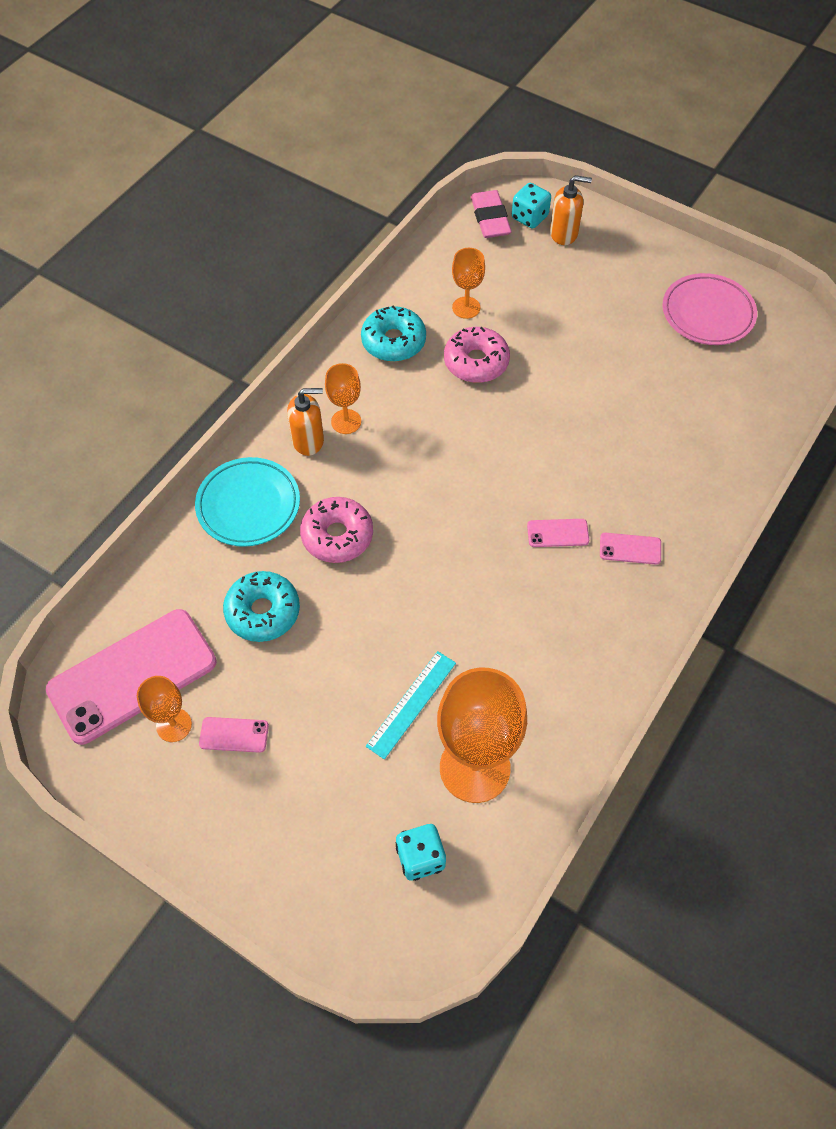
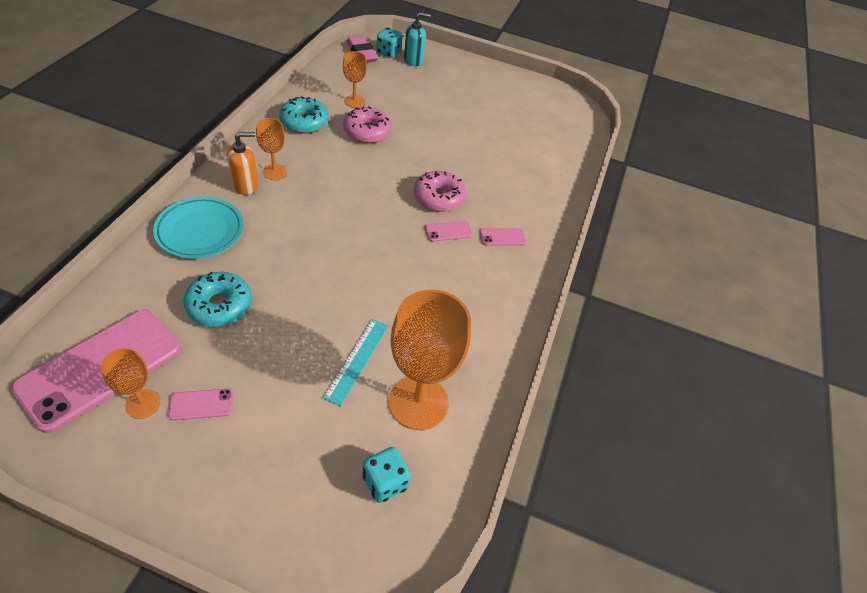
camera: 20 degrees left, 10 degrees down
(337, 536) = (277, 246): pink donut -> pink donut (439, 198)
(564, 233) = (413, 60): orange soap dispenser -> turquoise soap dispenser
(707, 313) = (518, 100): pink plate -> none

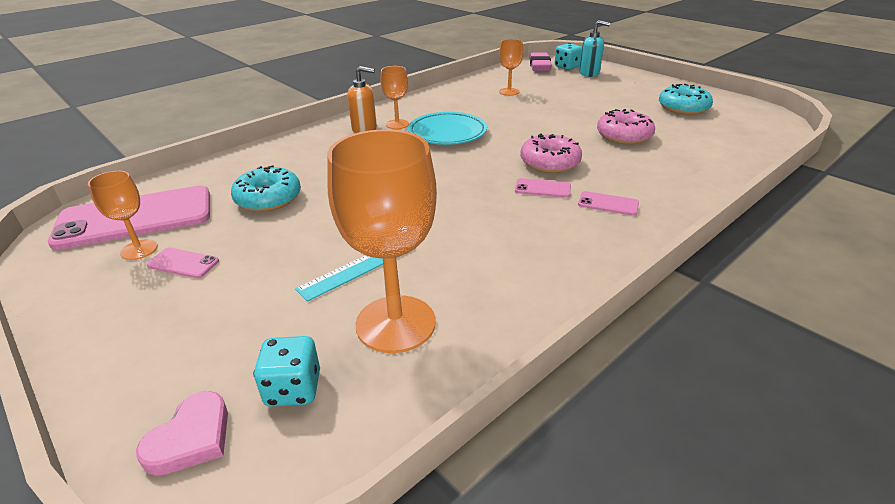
camera: 35 degrees right, 15 degrees down
(200, 231) = (300, 150): turquoise plate -> turquoise plate (447, 133)
(304, 122) = (451, 99): turquoise donut -> turquoise donut (683, 108)
(344, 546) = (191, 438): none -> pink heart
(367, 132) = (506, 111): pink donut -> pink donut (624, 136)

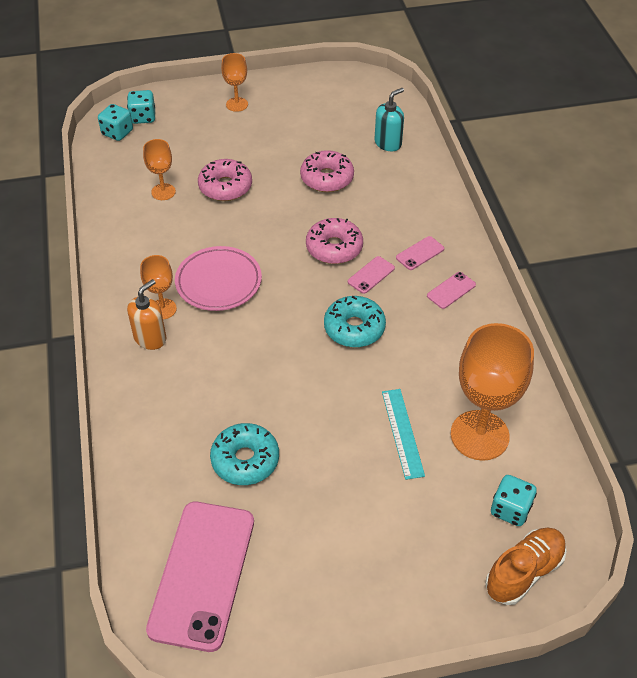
camera: 60 degrees left, 15 degrees up
(139, 250) = (269, 577): orange goblet -> orange goblet (237, 104)
(183, 263) = (316, 546): pink phone -> pink phone (451, 290)
(191, 438) = (524, 572): pink heart -> orange shoe
(447, 133) = (218, 282): turquoise plate -> pink plate
(540, 66) = (117, 133): pink eraser -> turquoise dice
(547, 106) = (225, 187): none -> pink donut
(589, 73) = (176, 113): turquoise soap dispenser -> turquoise soap dispenser (388, 143)
(683, 108) = (309, 112): turquoise donut -> turquoise donut (354, 328)

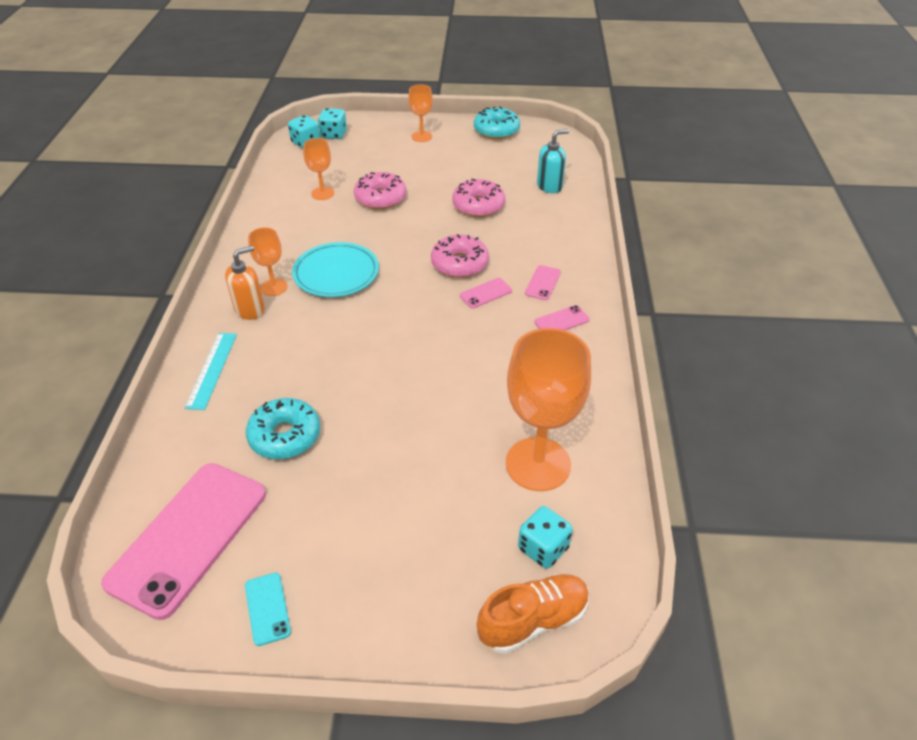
camera: 15 degrees right, 5 degrees down
(218, 282) = (336, 274): pink plate -> turquoise plate
(302, 618) = (267, 608): none -> turquoise phone
(354, 328) = (448, 337): turquoise donut -> turquoise donut (496, 130)
(402, 433) = (456, 444): turquoise ruler -> turquoise ruler (212, 370)
(420, 253) = (543, 283): pink phone -> pink phone turned 45 degrees counterclockwise

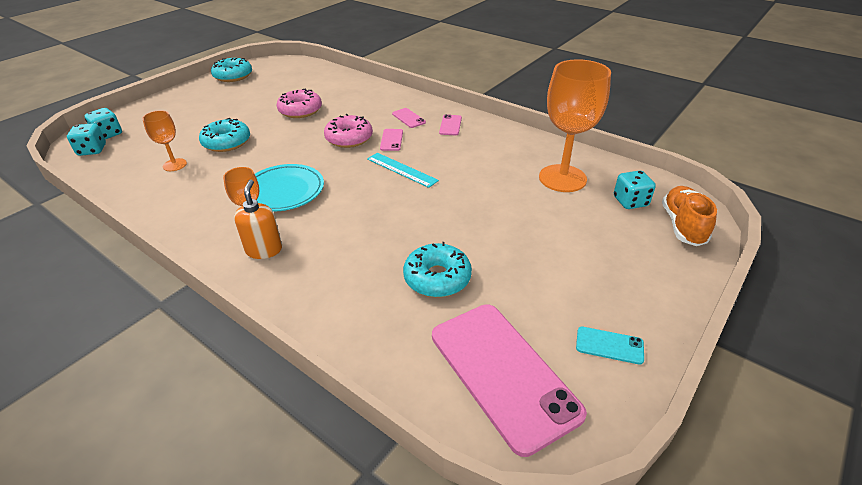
camera: 55 degrees left, 5 degrees down
(212, 370) = (313, 297): turquoise ruler -> turquoise ruler (401, 170)
(380, 198) = (227, 142): pink donut -> turquoise donut
(421, 136) = (186, 102): orange goblet -> none
(549, 186) = (321, 82): turquoise soap dispenser -> none

